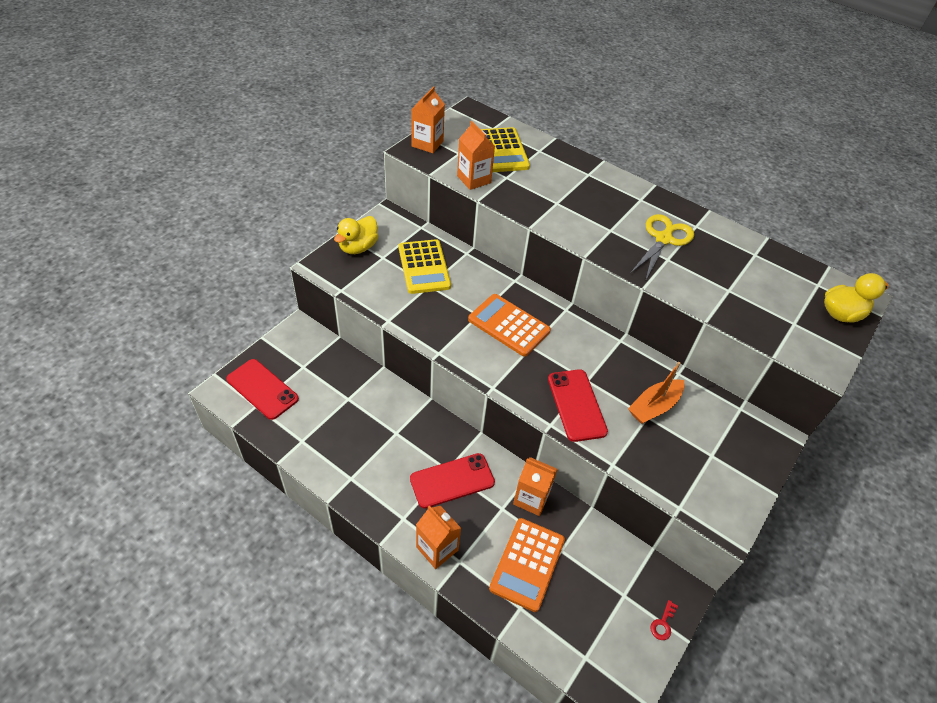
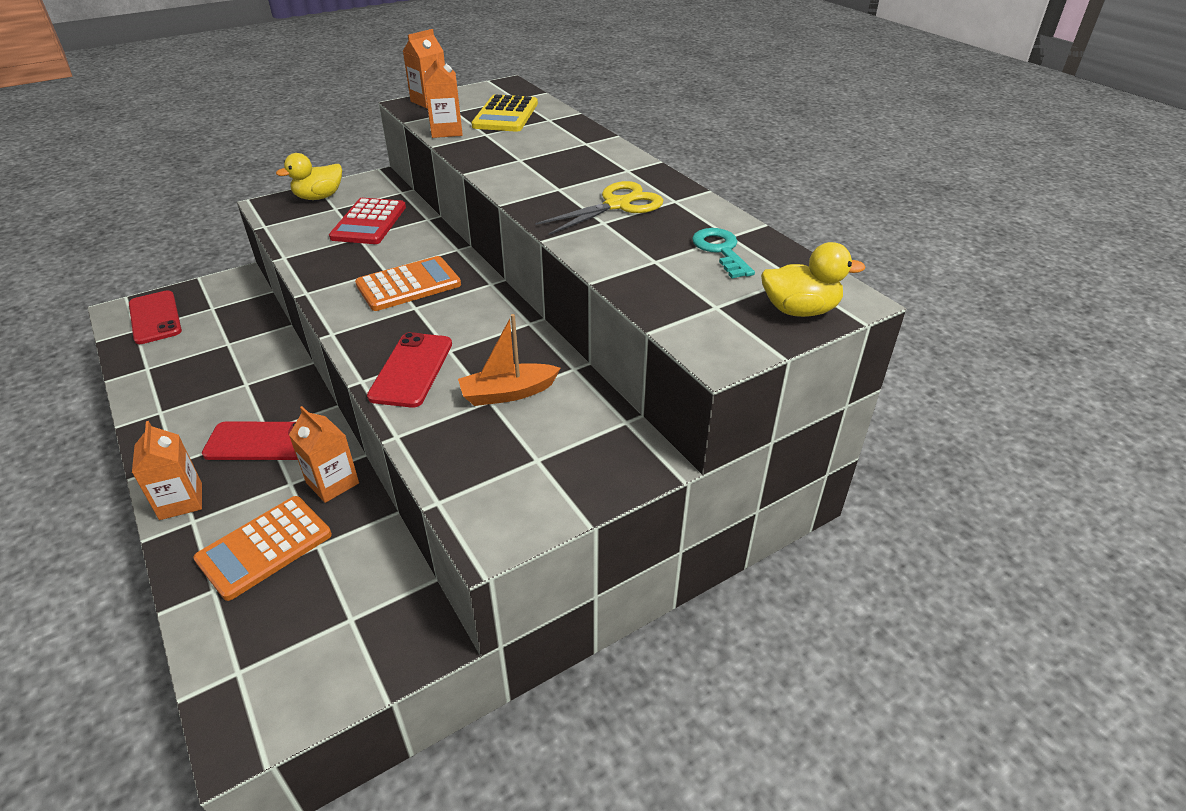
camera: 25 degrees right, 10 degrees down
(424, 267) = (369, 222): yellow calculator -> red calculator
(508, 325) = (408, 285): orange calculator -> orange calculator turned 90 degrees clockwise
(663, 623) = (371, 668): red key -> none
(760, 270) = (721, 250): none -> turquoise key

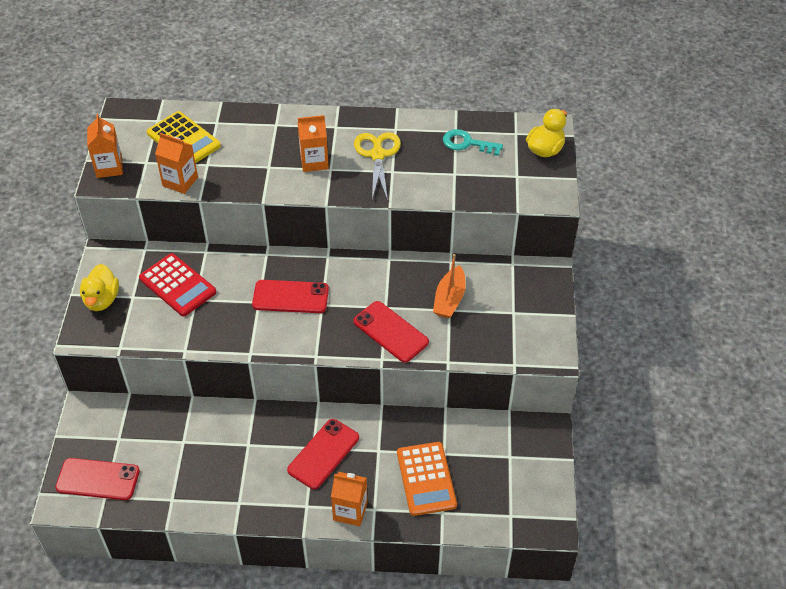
camera: 55 degrees left, 10 degrees up
(332, 483) = (395, 429): orange carton -> orange carton (314, 162)
(408, 285) = (290, 297): orange calculator -> red phone

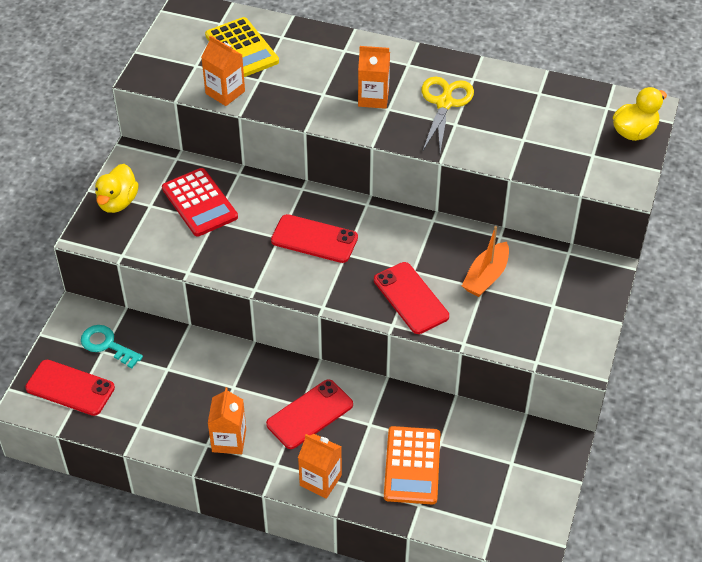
camera: 15 degrees right, 0 degrees up
(109, 167) = (156, 64): orange carton -> orange carton (229, 440)
(467, 143) = (548, 109): turquoise key -> turquoise key (107, 345)

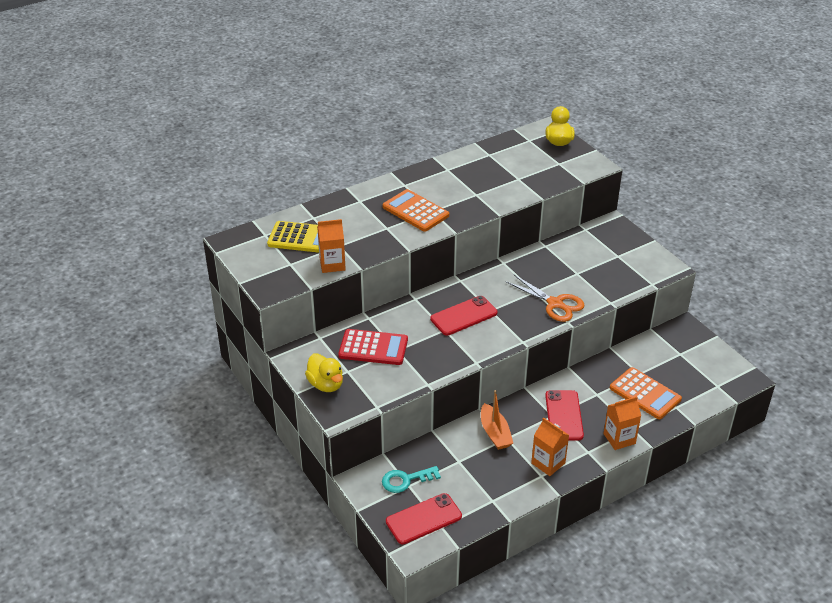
camera: 50 degrees left, 10 degrees down
(373, 98) = (415, 211): orange carton -> orange calculator
(410, 298) = (555, 304): red phone -> orange scissors
(444, 103) = (454, 189): yellow scissors -> none
(486, 276) = (570, 267): orange boat -> orange boat (495, 433)

